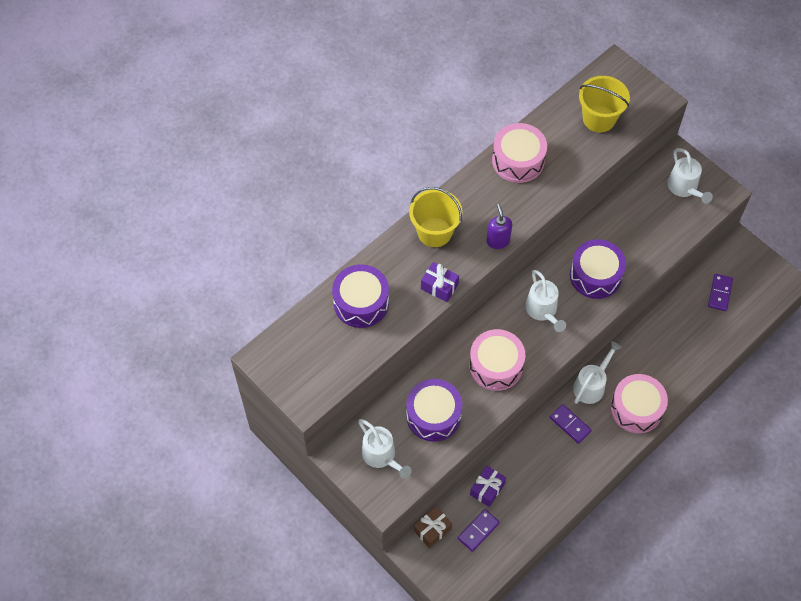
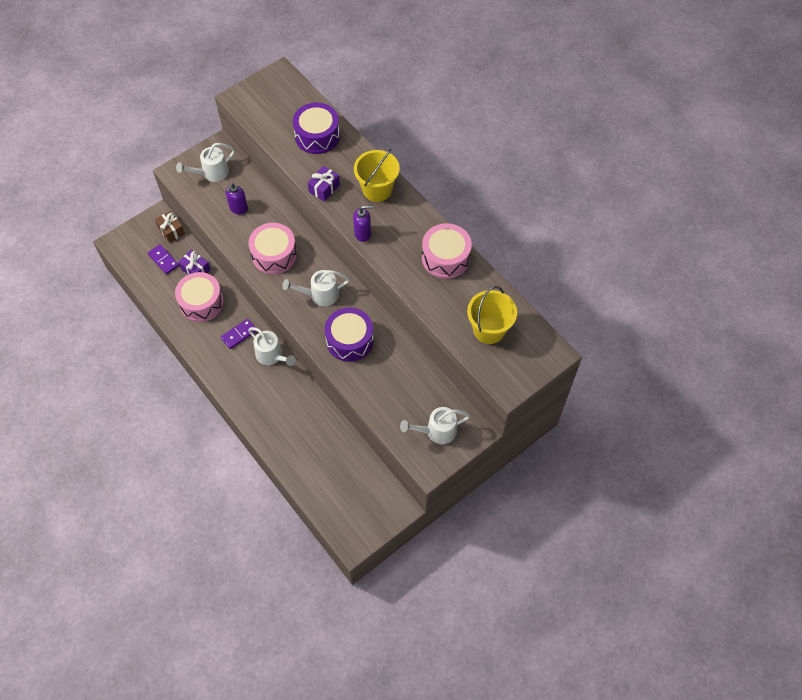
camera: 95 degrees right, 0 degrees up
(433, 415) = (238, 208): purple drum -> purple soap dispenser
(636, 409) = (244, 387): pink drum -> pink drum (201, 302)
(719, 293) = (348, 478): purple domino -> none

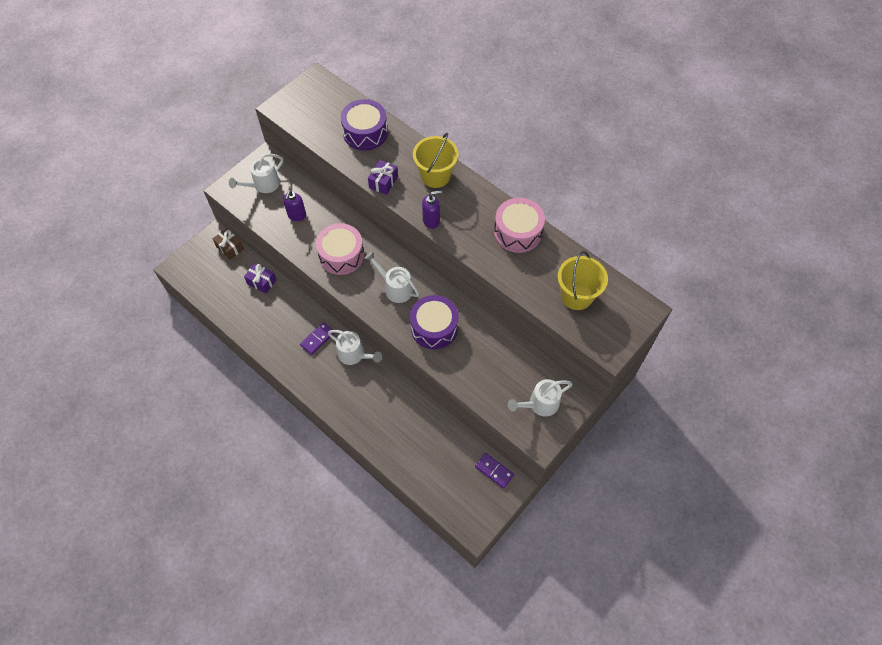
camera: 10 degrees left, 0 degrees up
(163, 260) = (228, 277): purple domino -> purple domino (494, 471)
(201, 302) = (274, 313): pink drum -> none
(319, 295) = (395, 288): white watering can -> white watering can turned 60 degrees clockwise

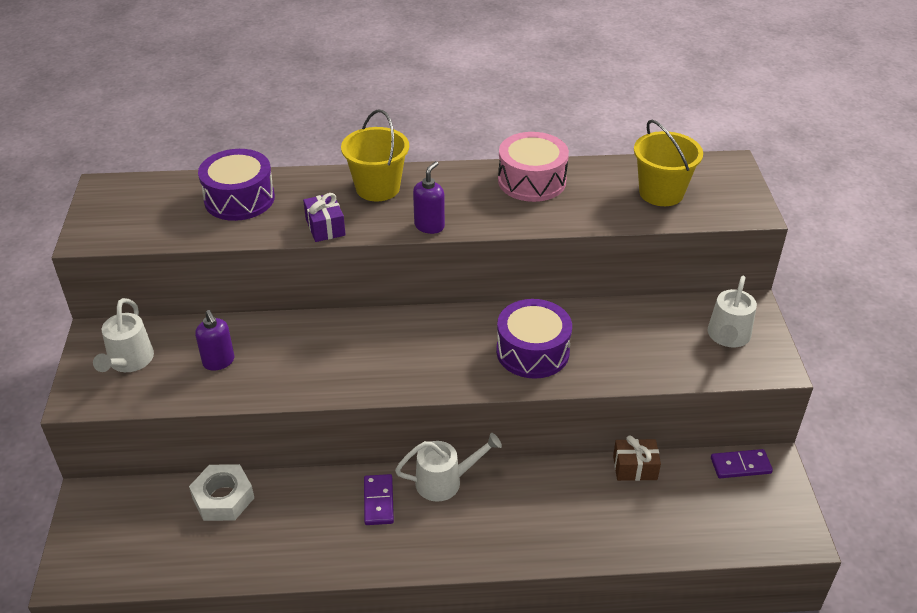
camera: 45 degrees left, 20 degrees down
(230, 247) = (127, 494): brown gift -> brown gift (635, 468)
(261, 282) = (223, 498): purple gift -> white nut
(341, 255) = (331, 361): pink drum -> none
(395, 288) = (438, 347): white watering can -> none

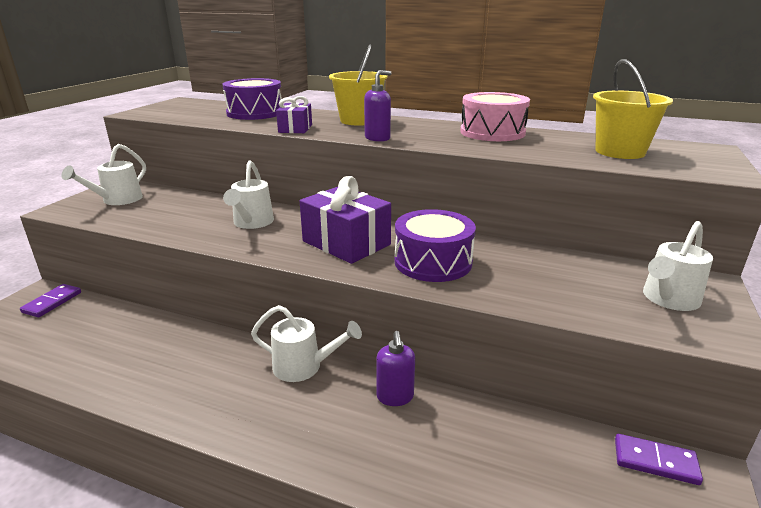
camera: 25 degrees right, 15 degrees down
(219, 362) = (173, 212): purple soap dispenser -> purple soap dispenser (395, 397)
(223, 498) = (120, 321): white nut -> none
(322, 352) = (252, 223): none -> white watering can
(378, 501) = (232, 363): purple domino -> purple domino (52, 302)
(439, 351) = (346, 243): none -> purple gift
(635, 468) = (512, 419): brown gift -> none

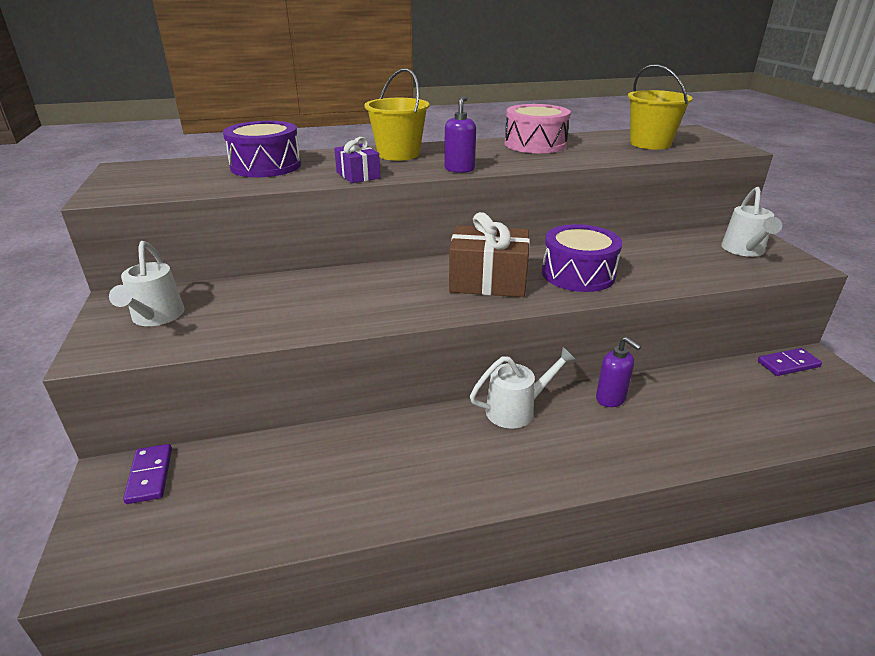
camera: 35 degrees left, 5 degrees up
(252, 223) = (369, 292): white watering can -> none
(346, 243) = (488, 281): purple gift -> brown gift

